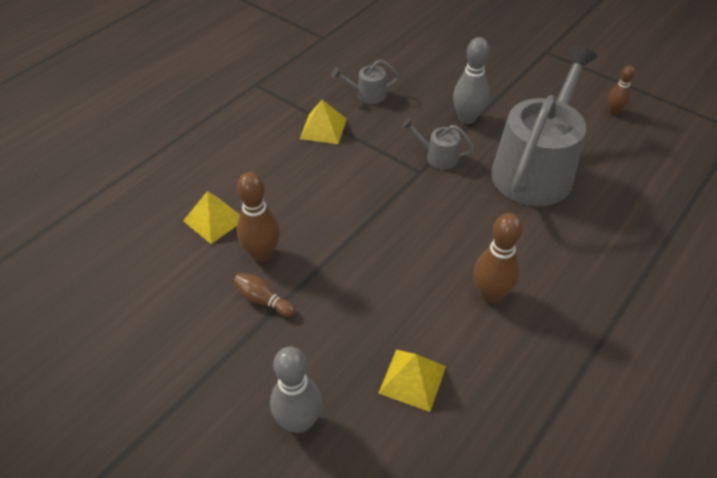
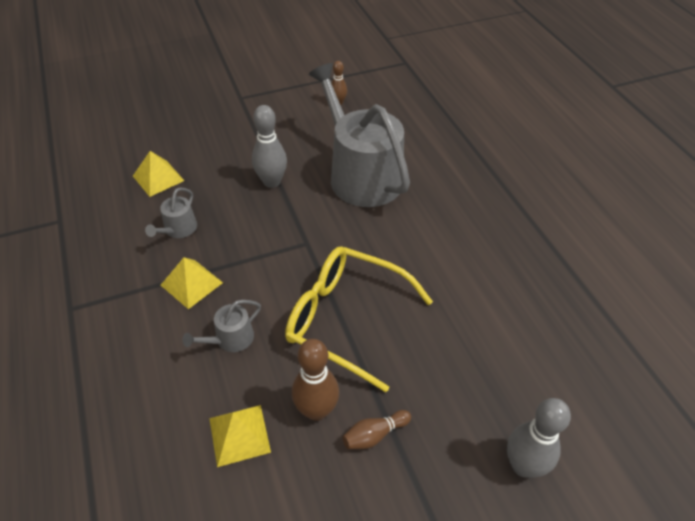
camera: 60 degrees left, 0 degrees up
(361, 233) = (346, 319): none -> yellow glasses
(412, 379) = (519, 360): yellow pyramid -> yellow pyramid (158, 178)
(438, 156) = (299, 223): grey watering can -> grey watering can (230, 339)
(490, 294) = (465, 268): brown bowling pin -> none

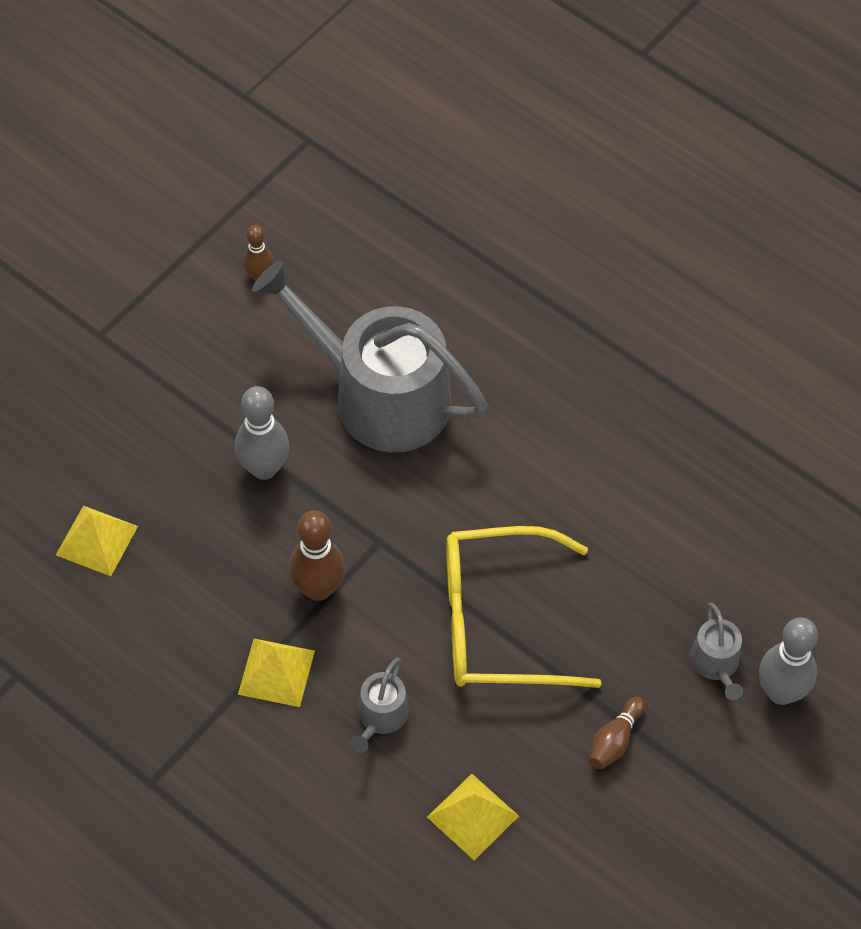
camera: 30 degrees left, 10 degrees up
(178, 229) = (194, 606): grey watering can -> grey watering can (716, 664)
(316, 410) = (536, 747): brown bowling pin -> brown bowling pin (318, 588)

